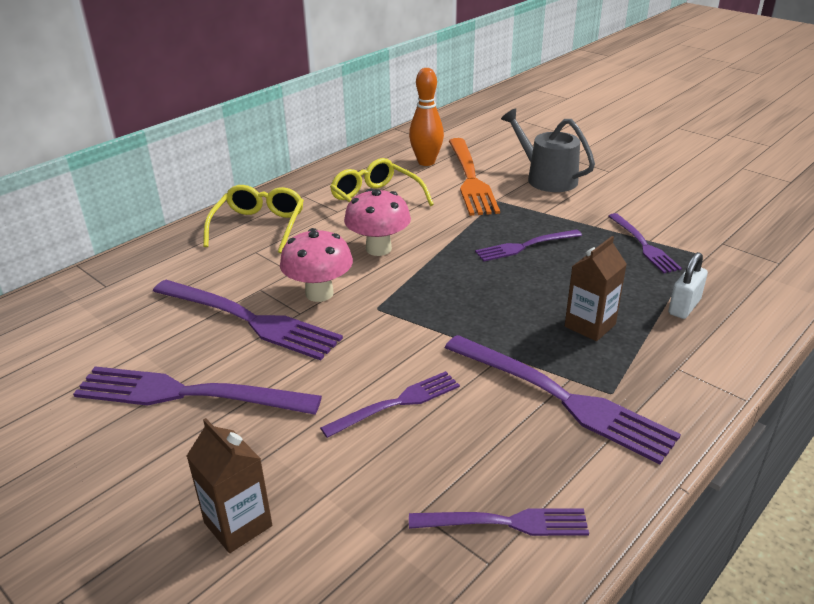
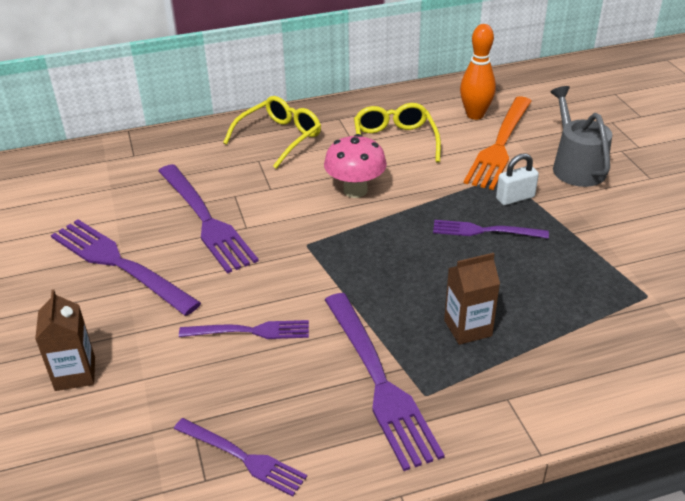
camera: 30 degrees right, 5 degrees up
(319, 293) = (274, 215): pink mushroom -> none
(644, 245) = (602, 269): purple fork -> none
(684, 307) = (575, 345): white padlock -> white padlock (515, 198)

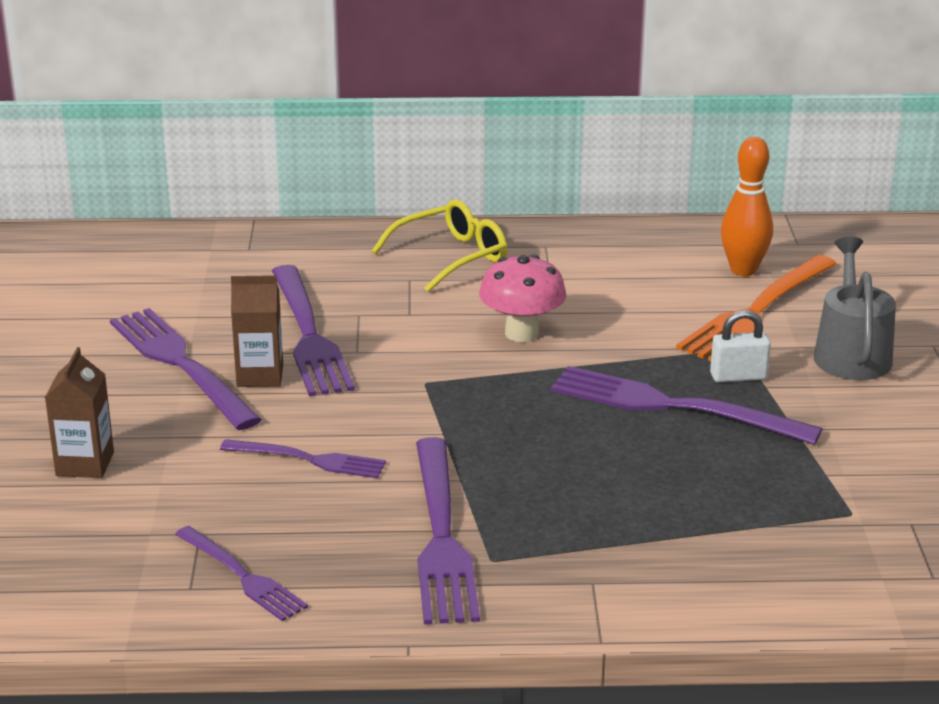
camera: 15 degrees right, 10 degrees down
(394, 142) = (607, 285): yellow glasses -> none
(468, 328) = (585, 504): brown carton -> brown carton (260, 375)
(484, 231) = (671, 406): purple fork -> purple fork, size x1.70

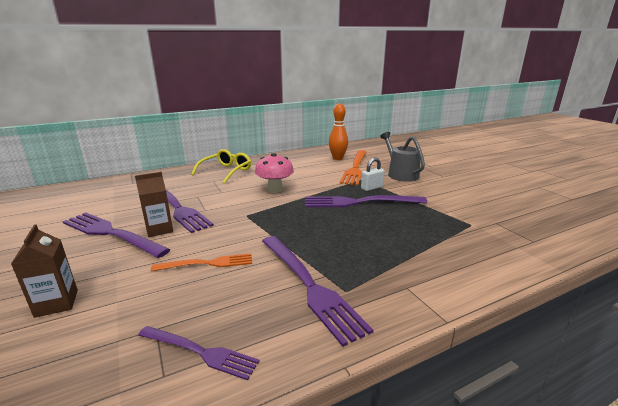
camera: 25 degrees left, 5 degrees down
(310, 459) = (208, 263): purple fork -> orange fork

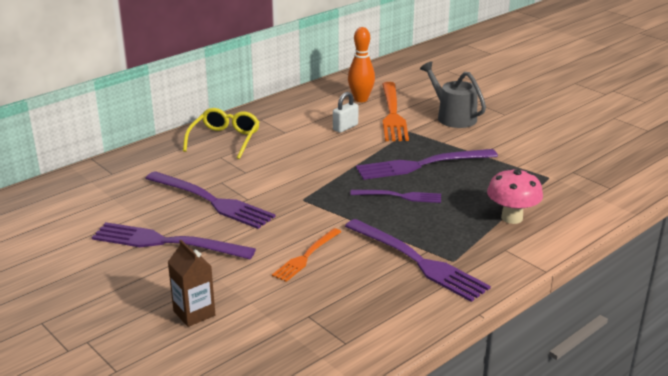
camera: 15 degrees left, 5 degrees up
(159, 229) = (217, 230): brown carton -> none
(201, 352) = (362, 324): purple fork -> purple fork (400, 196)
(208, 263) = (306, 257): orange fork -> orange fork turned 150 degrees clockwise
(275, 190) = (311, 160): pink mushroom -> pink mushroom (512, 218)
(372, 188) = (427, 142): white padlock -> white padlock (345, 127)

